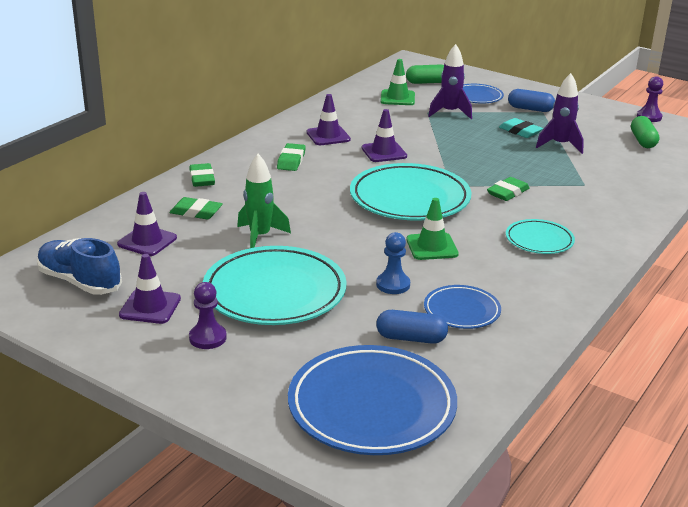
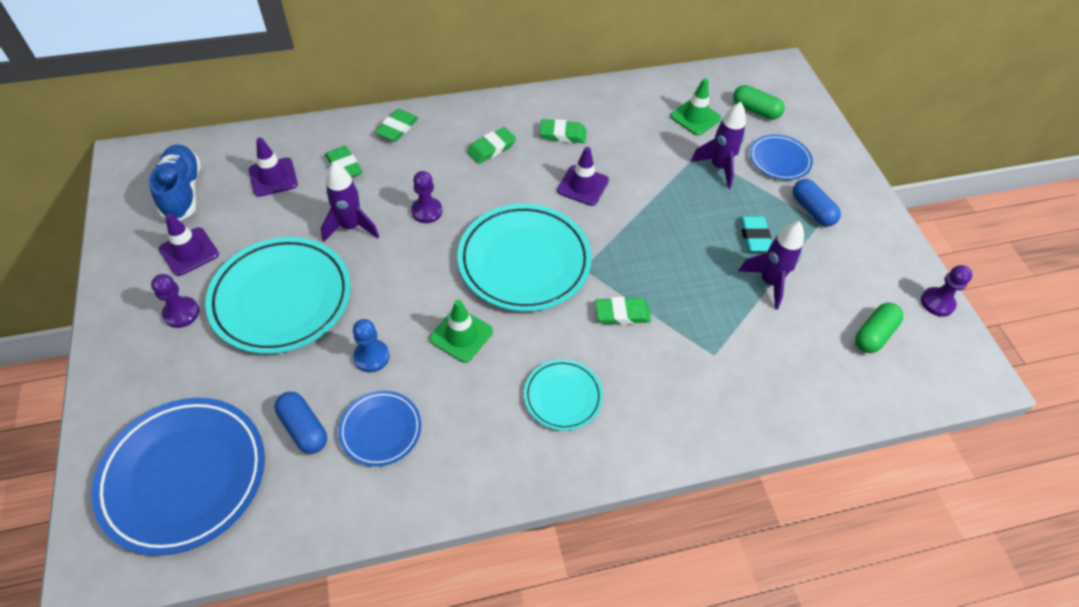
camera: 40 degrees right, 25 degrees up
(260, 237) = (351, 227): green rocket -> purple rocket
(301, 206) = (427, 211): none -> purple pawn
(328, 136) = (563, 134): purple traffic cone -> green eraser

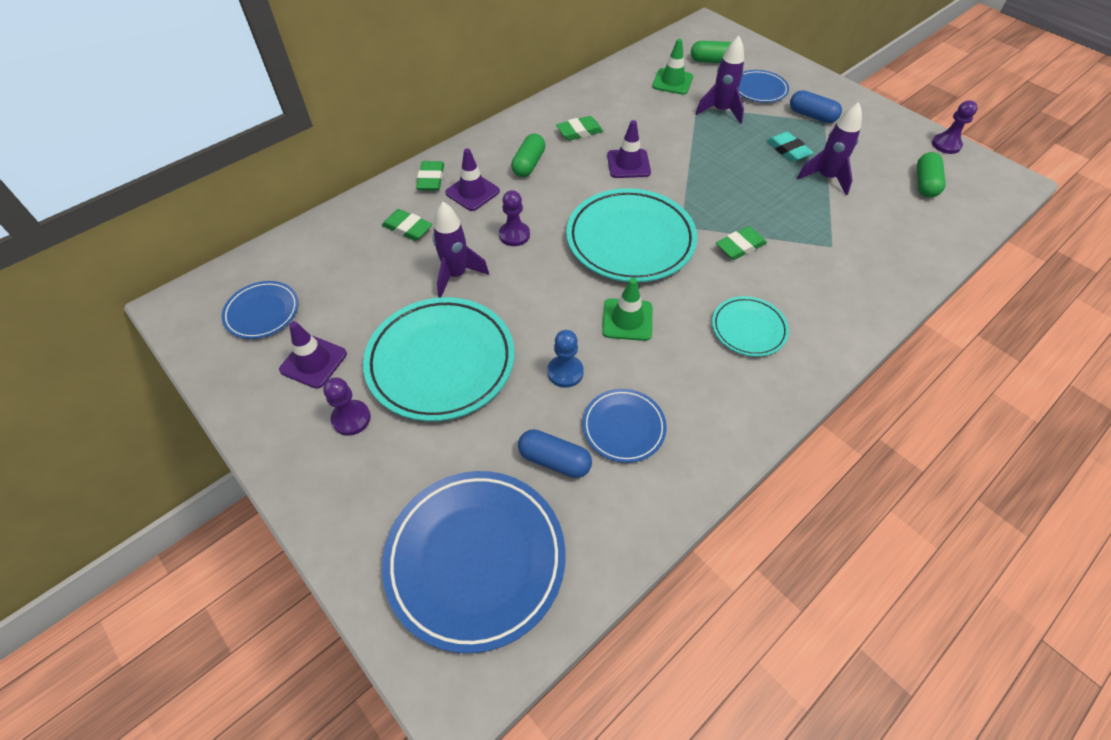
camera: 25 degrees left, 0 degrees up
(183, 192) = (262, 312): blue shoe -> blue plate
(273, 177) = (346, 264): purple traffic cone -> purple traffic cone (472, 192)
(491, 148) = (528, 164): green eraser -> green capsule

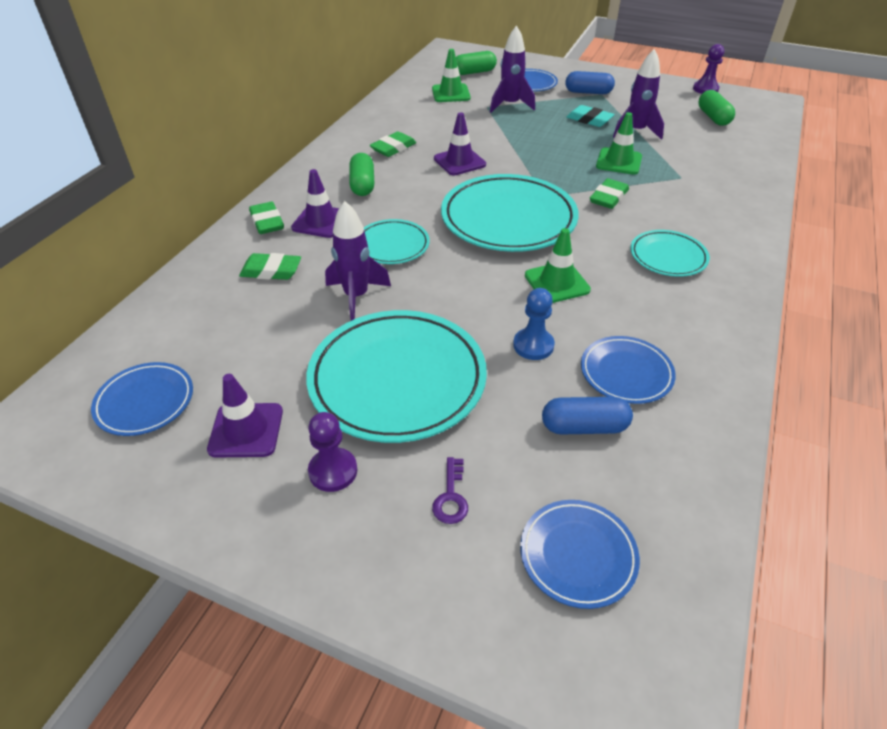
camera: 25 degrees left, 10 degrees down
(418, 474) = (451, 497): none -> purple key
(475, 559) = (578, 555): blue plate -> blue plate, size x0.53
(514, 235) = (392, 245): purple pawn -> turquoise plate
(781, 208) = (619, 161): none -> green traffic cone

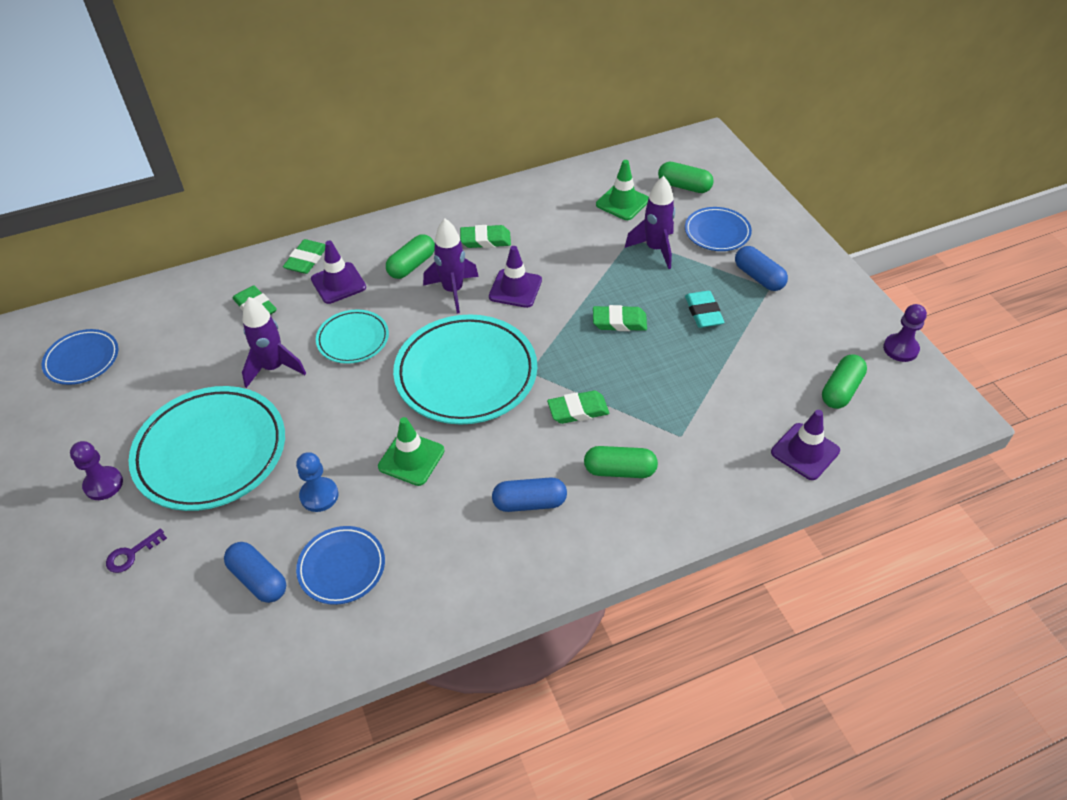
camera: 45 degrees right, 5 degrees up
(246, 430) = (100, 420): purple traffic cone -> purple traffic cone (805, 451)
(552, 146) = (619, 322): none -> green eraser
(578, 555) = (137, 649): blue plate -> none
(619, 161) = (651, 379): green traffic cone -> none
(635, 132) = (726, 355): purple rocket -> purple rocket (453, 291)
(668, 257) = (529, 503): turquoise plate -> blue capsule
(683, 211) = (619, 470): none -> green capsule

